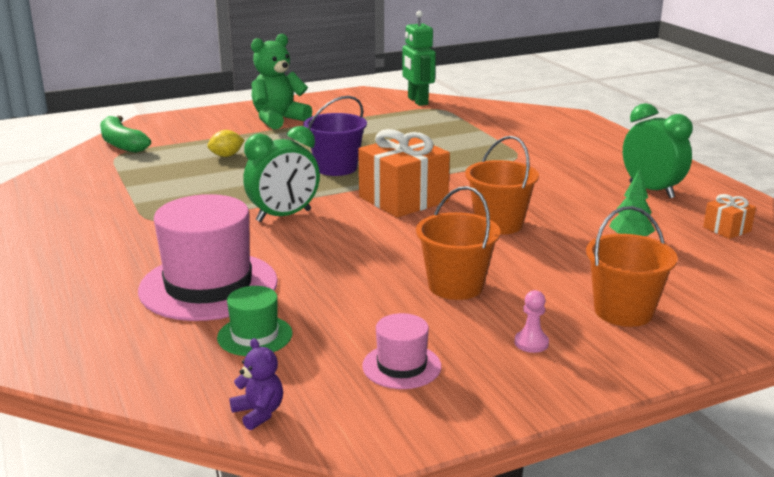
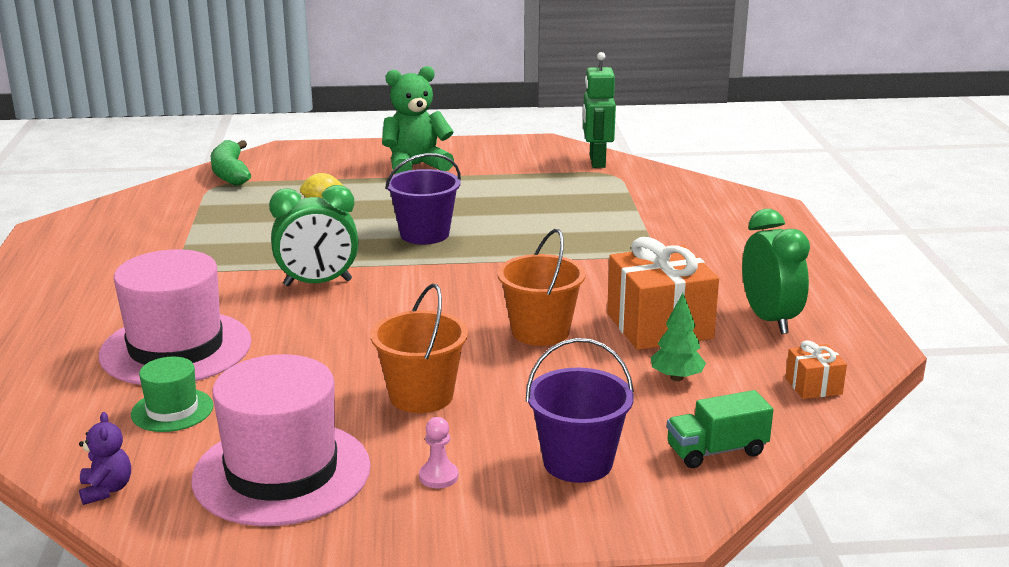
camera: 20 degrees right, 0 degrees up
(401, 366) = (282, 472): pink hat -> pink hat, size x2.02
(403, 199) = (462, 284): orange gift -> orange gift (659, 326)
(623, 311) = (578, 462): orange bucket -> purple bucket
(710, 284) = (716, 451): none -> green truck

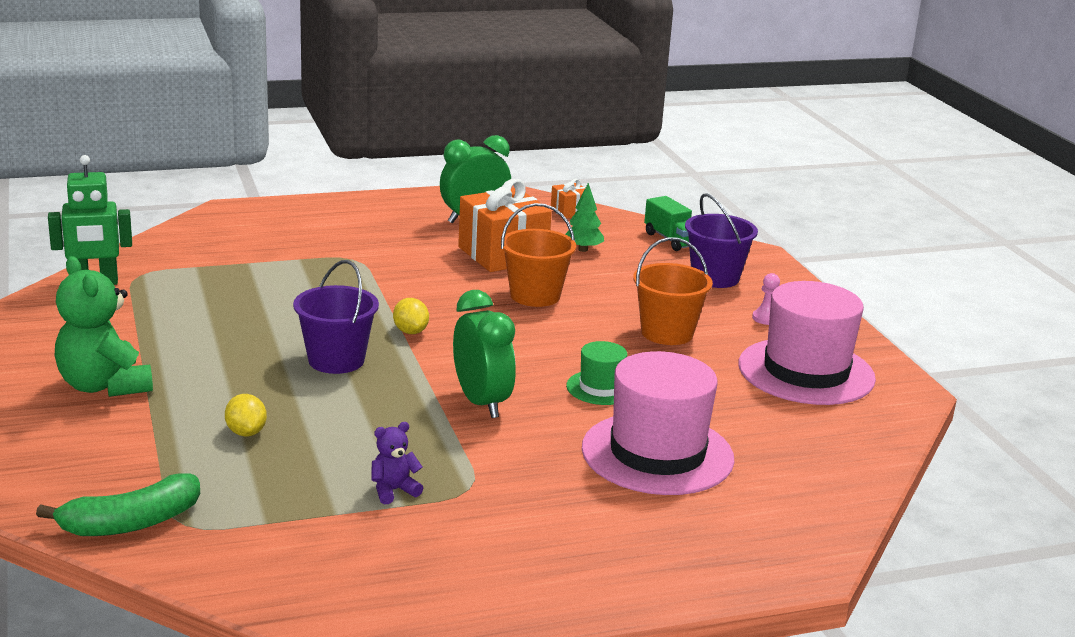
camera: 105 degrees left, 0 degrees up
(106, 490) = (883, 435): purple teddy bear -> purple teddy bear (393, 491)
(172, 410) = (760, 432): green hat -> green hat (601, 388)
(470, 265) = (410, 331): none -> yellow lemon

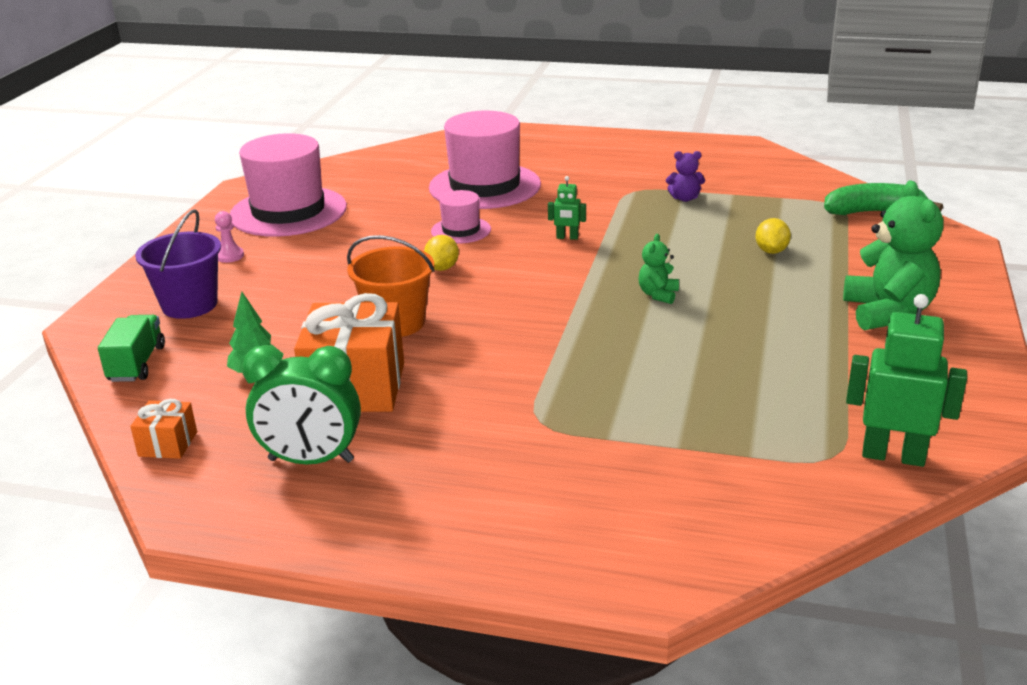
camera: 145 degrees left, 5 degrees up
(336, 360) = (658, 295): purple bucket -> green teddy bear
(410, 331) = (564, 309): yellow lemon -> yellow lemon (442, 268)
(481, 403) = (567, 237): green clock -> green robot
(601, 388) = (461, 230): green hat -> pink hat
(667, 333) = (336, 261): orange bucket -> none

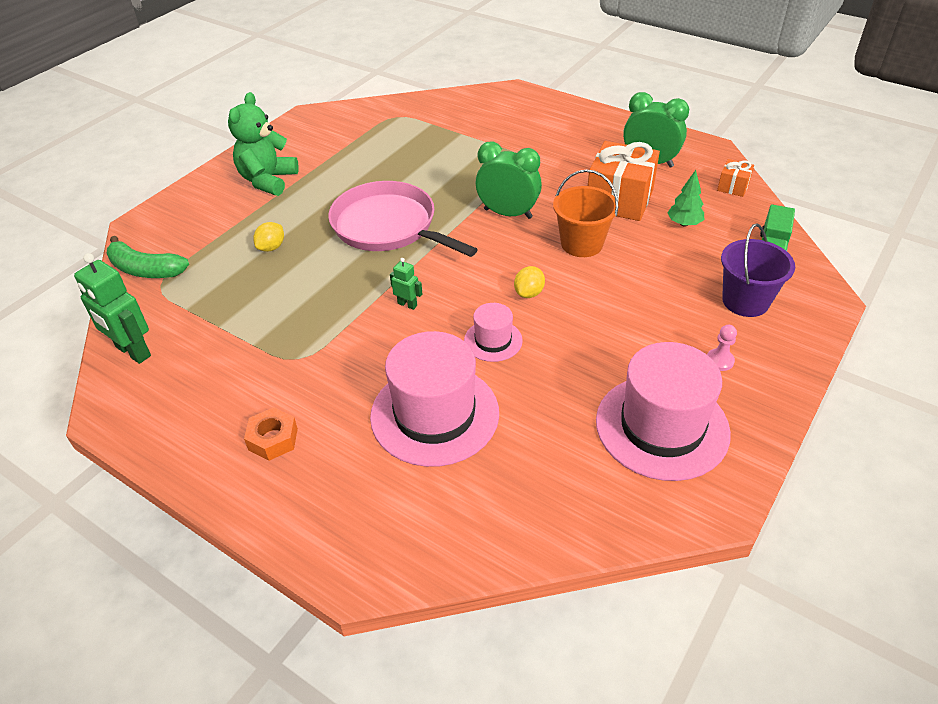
camera: 160 degrees left, 15 degrees up
(512, 338) = (508, 214): none -> green clock
(601, 157) = (273, 439): none -> orange nut
(658, 295) = (388, 226): green teddy bear -> pink pan
(685, 198) = (265, 332): purple teddy bear -> none
(893, 456) = (369, 112): green robot -> green robot (133, 352)

